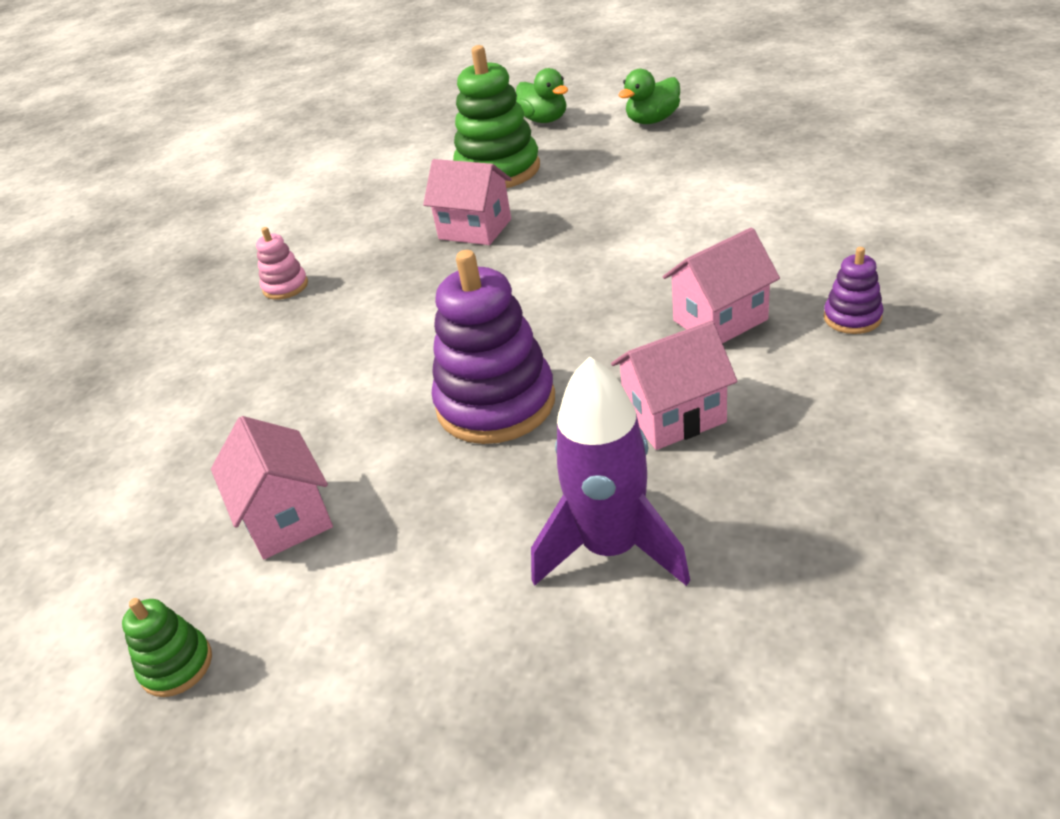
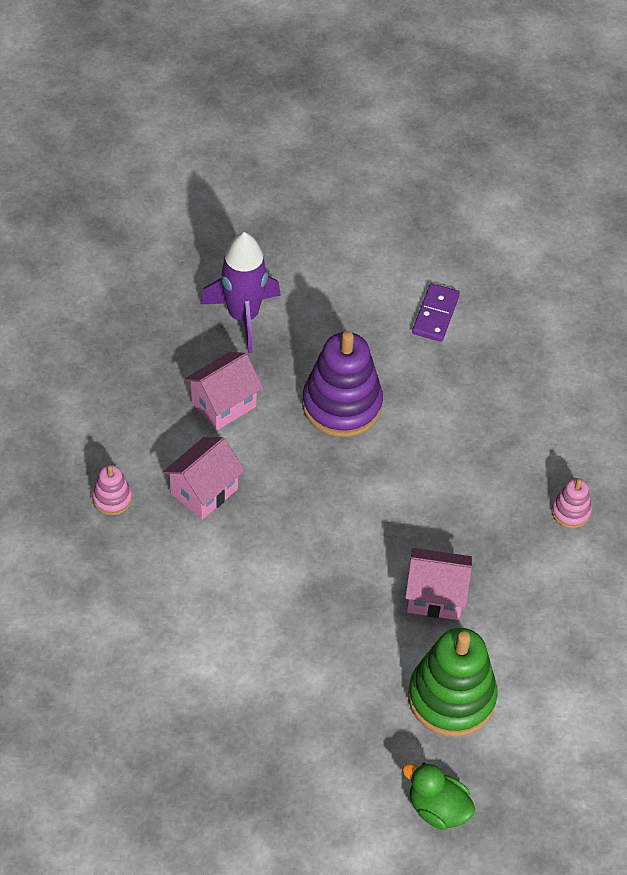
camera: 155 degrees right, 15 degrees up
(176, 665) = (442, 235): green stacking toy -> none
(287, 518) = (435, 314): pink house -> purple domino
(652, 120) = (310, 802): green duck -> none
(852, 317) = (112, 498): purple stacking toy -> pink stacking toy

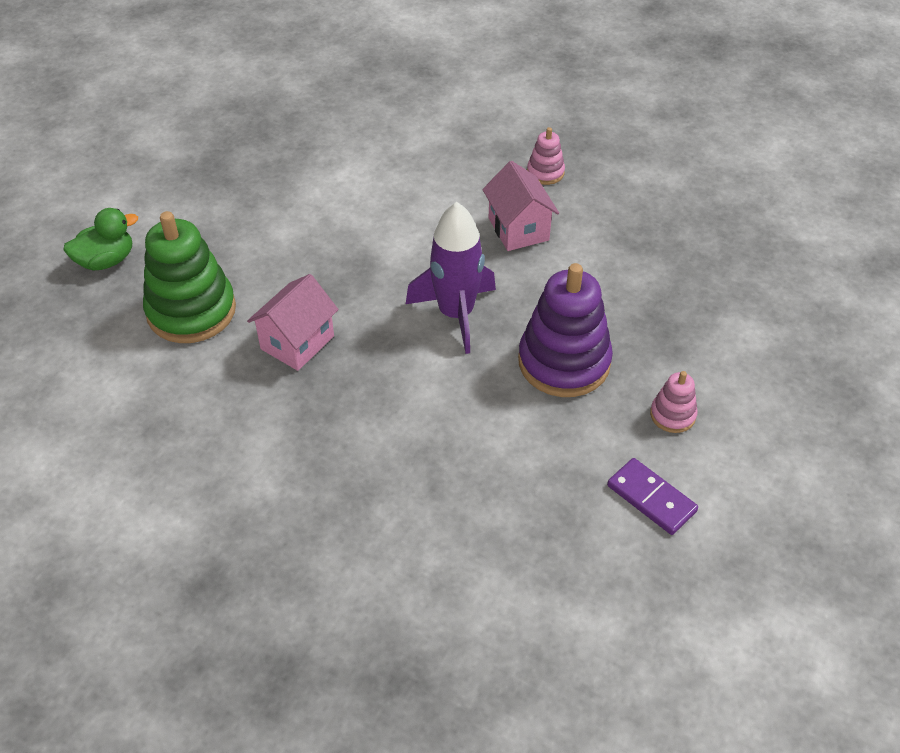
camera: 120 degrees right, 5 degrees down
(223, 404) = (612, 275): pink house -> none
(243, 316) = (721, 327): purple rocket -> purple rocket (456, 314)
(570, 511) = (311, 500): pink stacking toy -> pink stacking toy (672, 415)

